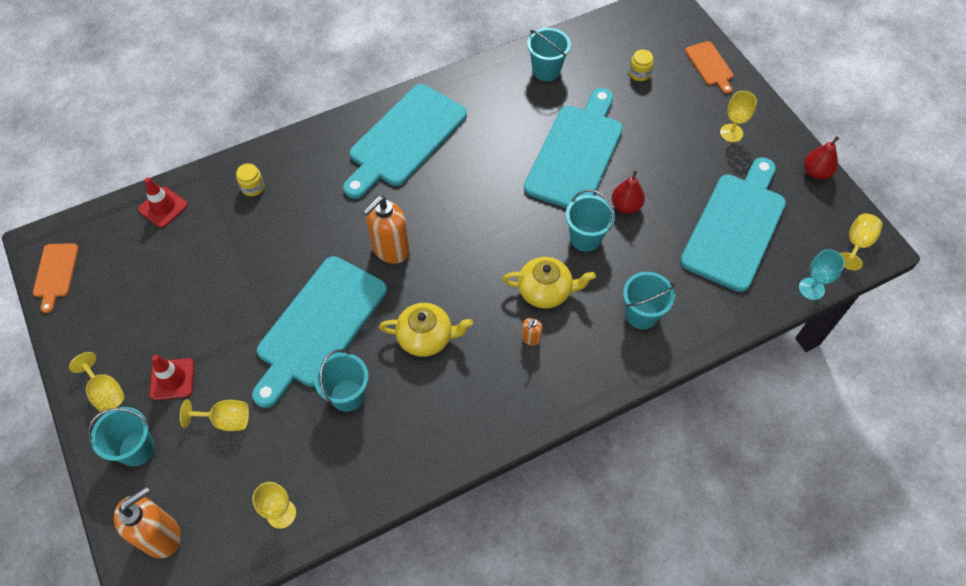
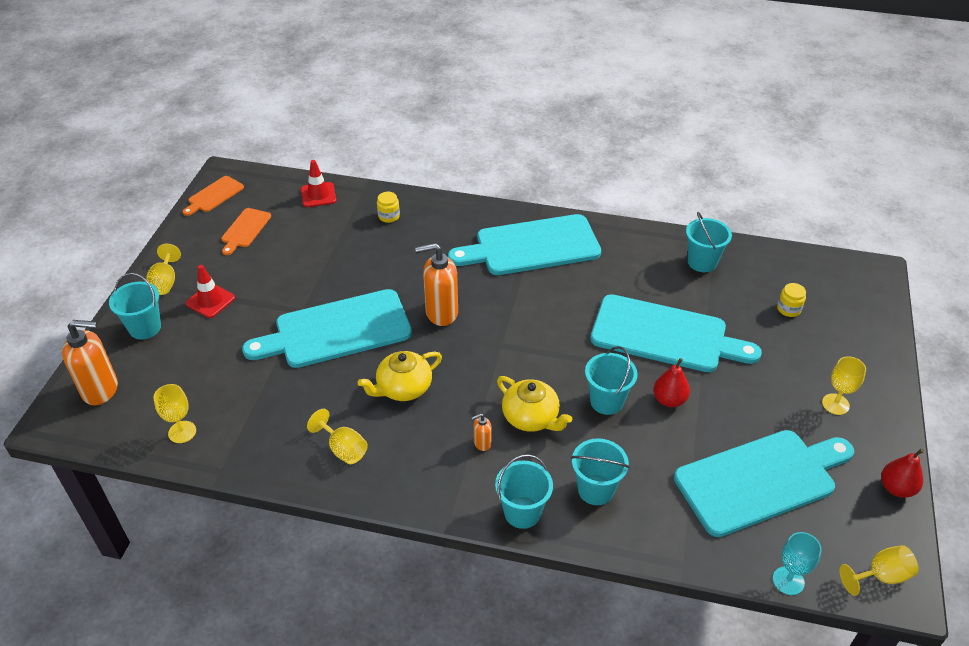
camera: 40 degrees right, 15 degrees down
(226, 420) = (214, 348): yellow goblet -> yellow goblet (343, 449)
(347, 395) = (306, 388): turquoise bucket -> turquoise bucket (522, 512)
(426, 337) = (403, 388): yellow teapot -> yellow teapot turned 105 degrees clockwise
(576, 153) = (665, 335): turquoise cutting board -> turquoise cutting board turned 45 degrees clockwise
(710, 65) = (869, 340): orange cutting board -> orange cutting board (245, 229)

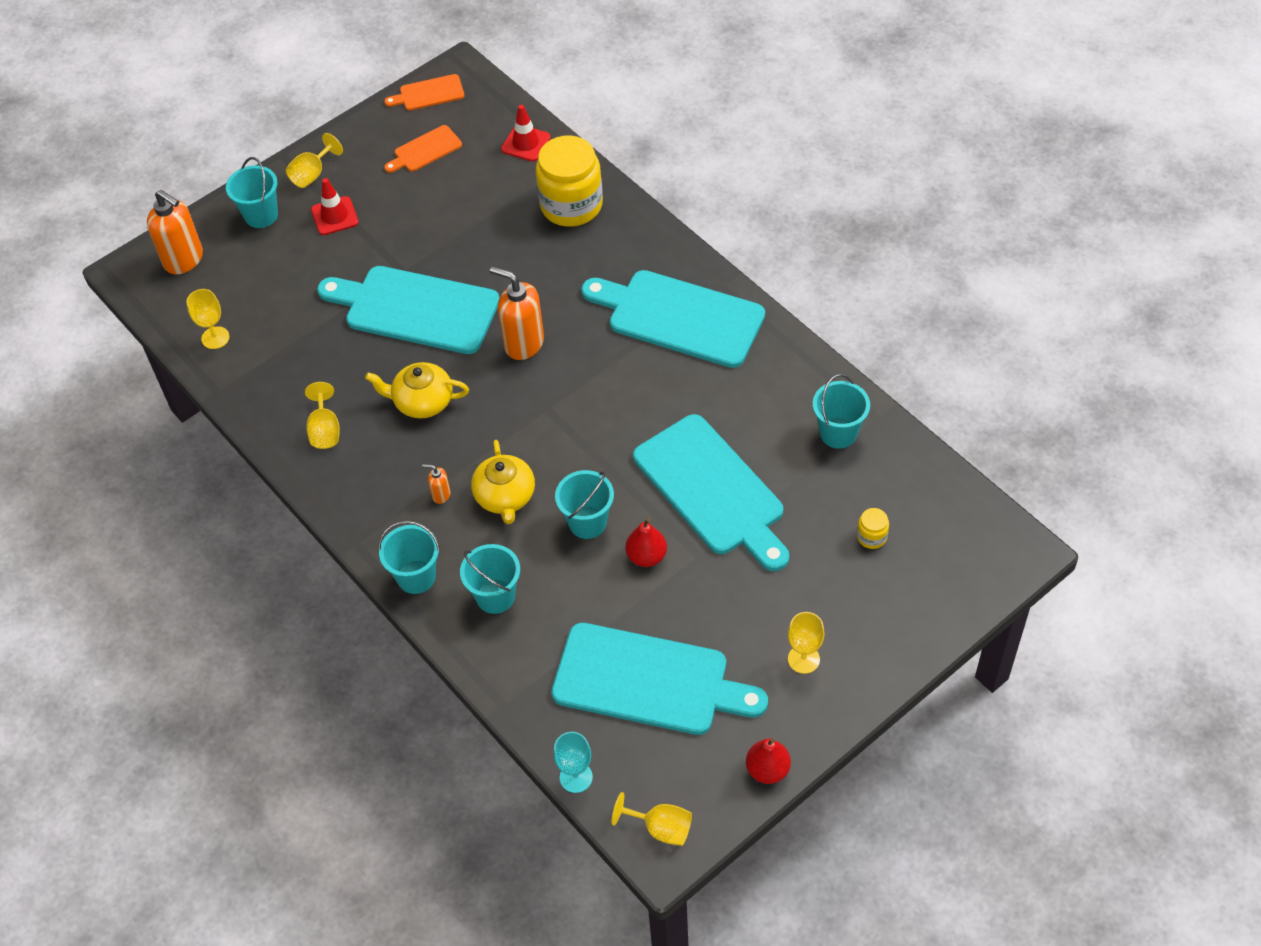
camera: 40 degrees right, 10 degrees up
(389, 216) = (571, 205): yellow jar -> yellow jar, size x2.39

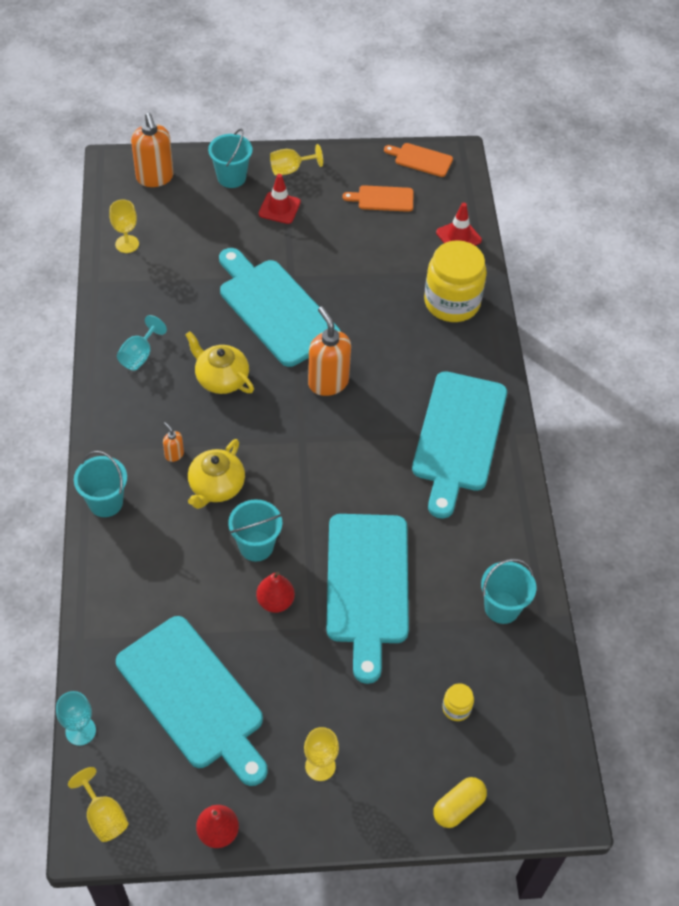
camera: 30 degrees right, 0 degrees up
(325, 430) = (139, 355): yellow goblet -> turquoise goblet
(495, 596) = (145, 555): turquoise bucket -> none
(679, 317) = (458, 437): turquoise cutting board -> turquoise cutting board turned 135 degrees counterclockwise
(940, 611) = (458, 807): none -> yellow capsule

